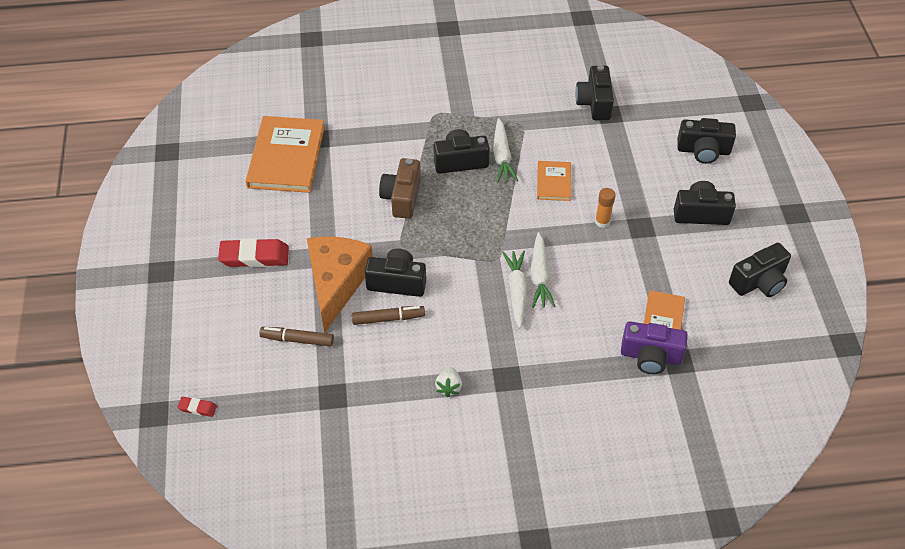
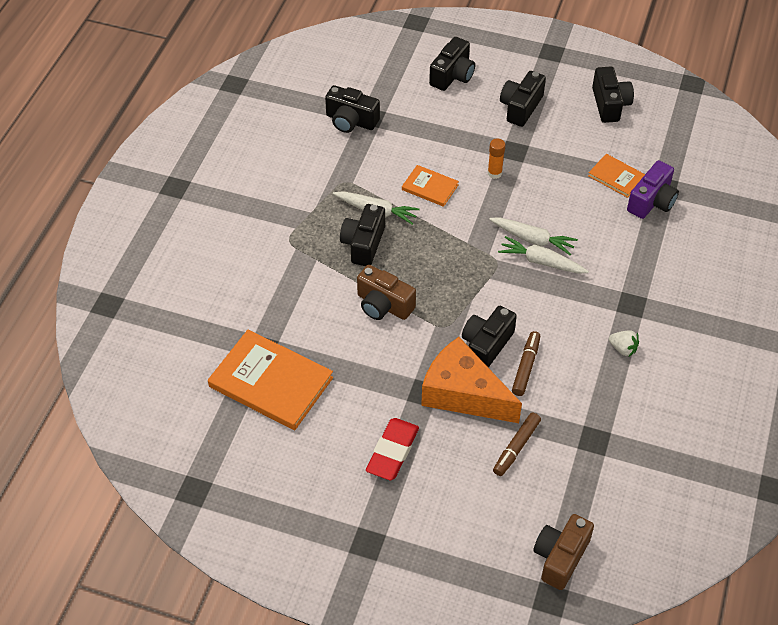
camera: 65 degrees left, 0 degrees up
(197, 408) = (560, 557): red eraser -> brown camera

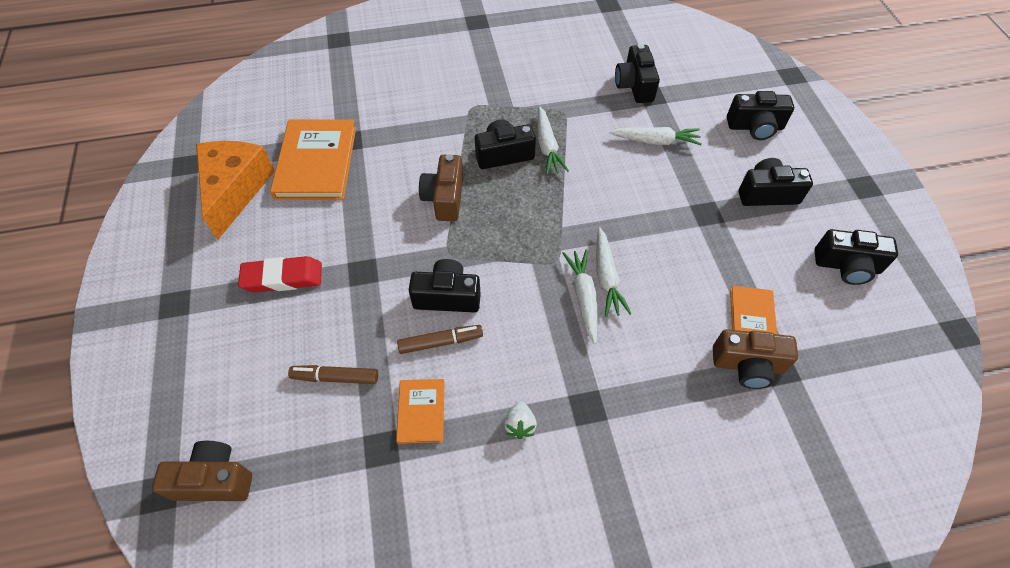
camera: 60 degrees right, 5 degrees up
(422, 141) = (655, 141): none -> white carrot
(430, 187) = (605, 170): orange book -> orange book (421, 411)
(463, 393) = (378, 303): orange cheese -> orange cheese (235, 190)
(494, 173) = (664, 210): orange glue stick -> none
(610, 104) = (847, 266): black camera -> black camera turned 45 degrees clockwise
(652, 201) = (747, 365): purple camera -> brown camera

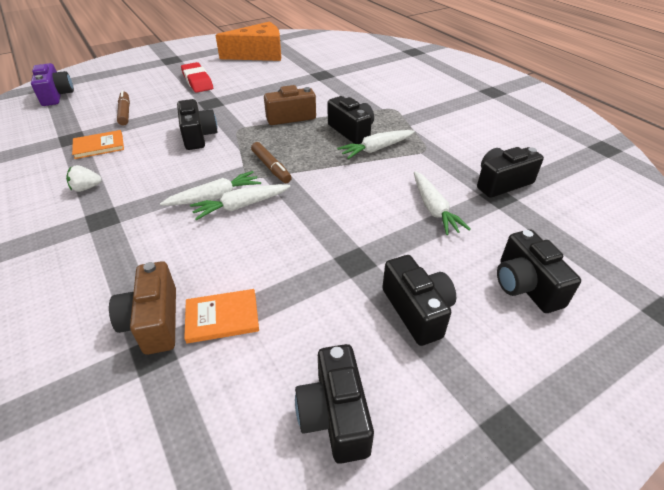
camera: 70 degrees right, 15 degrees down
(214, 480) = (56, 95): brown camera -> purple camera
(316, 162) = (296, 69): orange book -> none
(441, 342) = (157, 142): brown marker -> brown marker (271, 167)

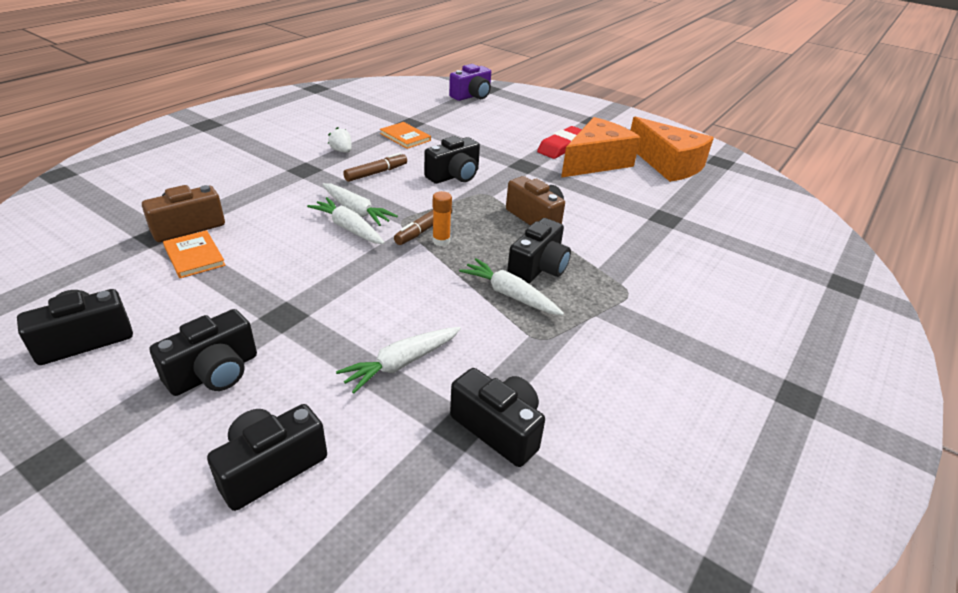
camera: 65 degrees right, 5 degrees down
(125, 112) = (468, 131): brown marker -> brown marker (376, 173)
(232, 76) = (596, 162): none -> orange cheese
(293, 163) = (441, 241): none -> orange glue stick

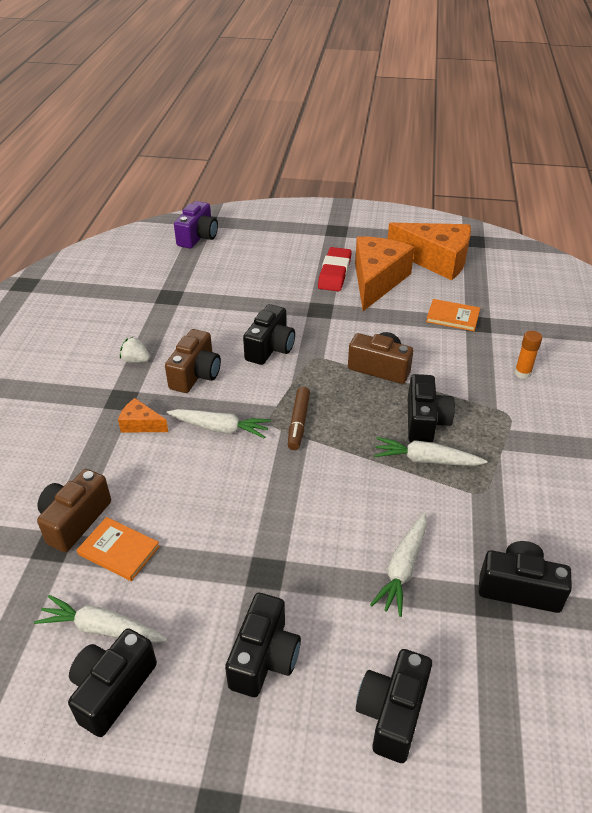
camera: 25 degrees left, 5 degrees up
(301, 188) = (141, 424): none -> orange cheese
(348, 228) = (231, 451): white carrot -> white carrot (102, 628)
(376, 173) = (196, 374): brown marker -> brown camera
(405, 137) = (181, 317): orange book -> orange book (452, 317)
(441, 241) = (324, 429): orange glue stick -> orange glue stick (522, 373)

